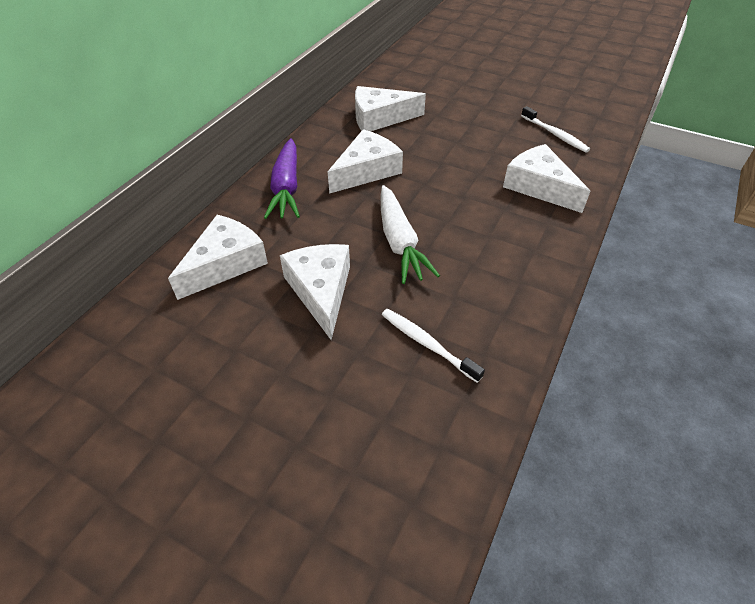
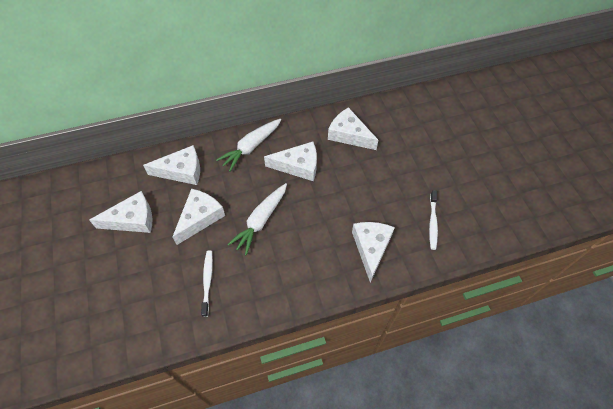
camera: 45 degrees right, 10 degrees up
(224, 363) = (132, 219): none -> white cheese
(286, 188) = (251, 147): purple carrot -> white carrot

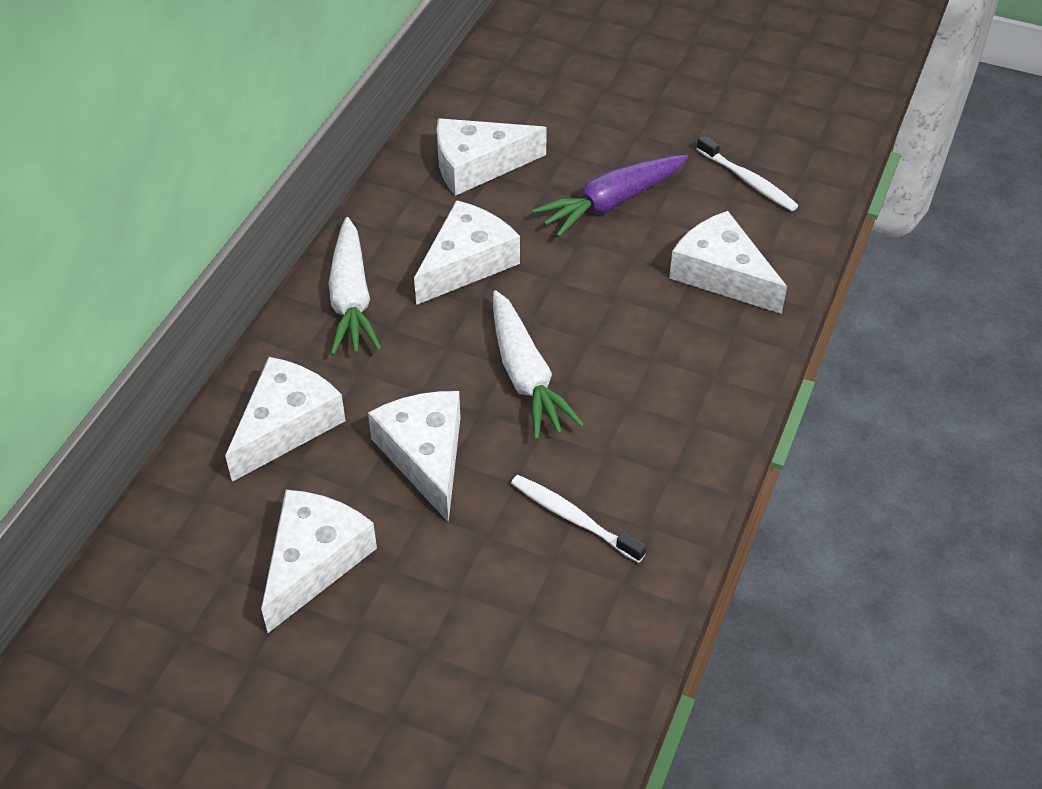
camera: 50 degrees left, 10 degrees down
(372, 187) = (611, 203): none -> purple carrot

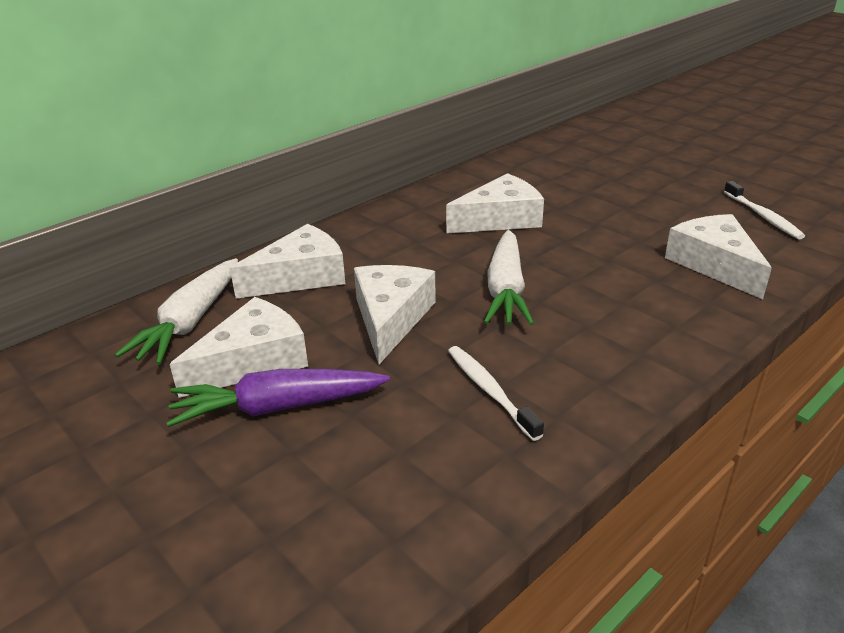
camera: 25 degrees right, 15 degrees down
(351, 299) = (401, 221): white carrot -> white carrot (190, 322)
(477, 165) = (541, 174): white cheese -> none
(611, 203) = (636, 209): purple carrot -> purple carrot (277, 407)

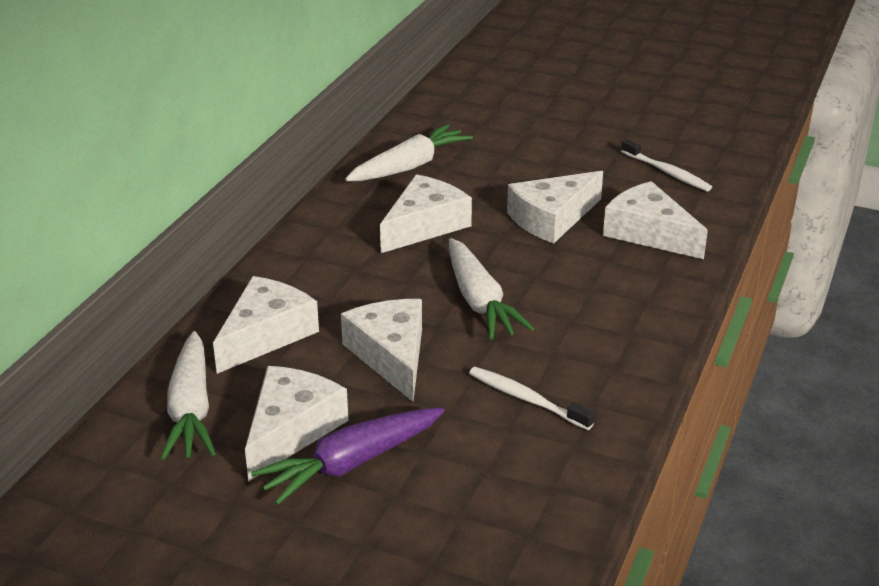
camera: 25 degrees left, 0 degrees up
(520, 174) = (409, 166): none -> white carrot
(622, 234) = (552, 218): none -> white cheese

